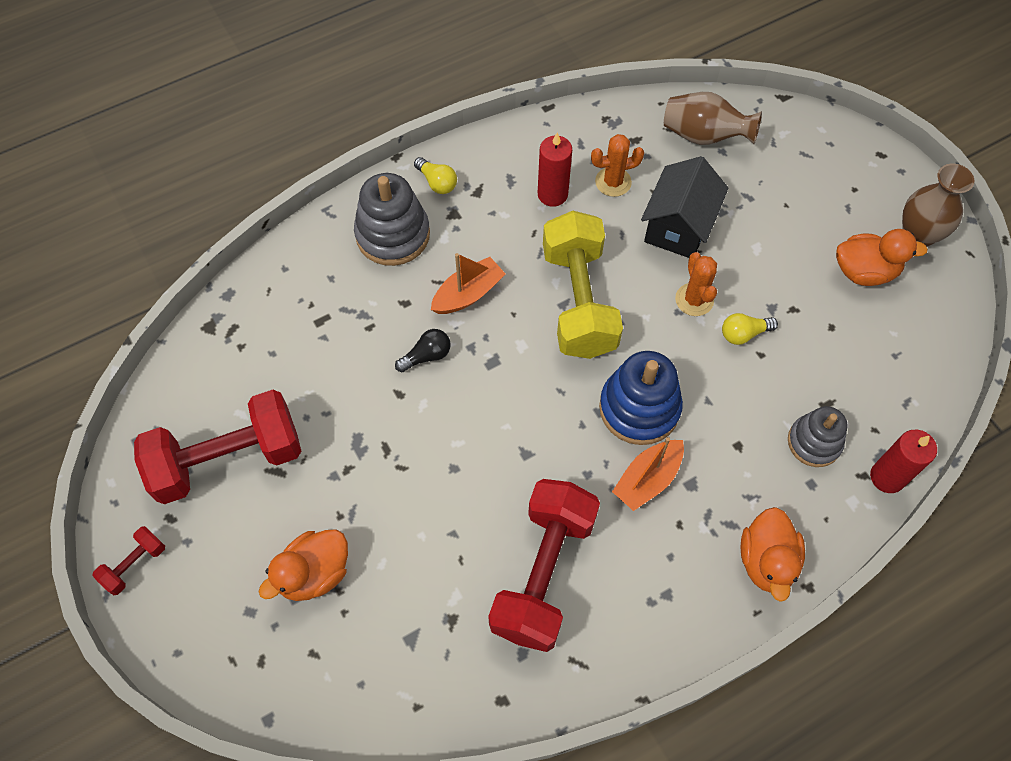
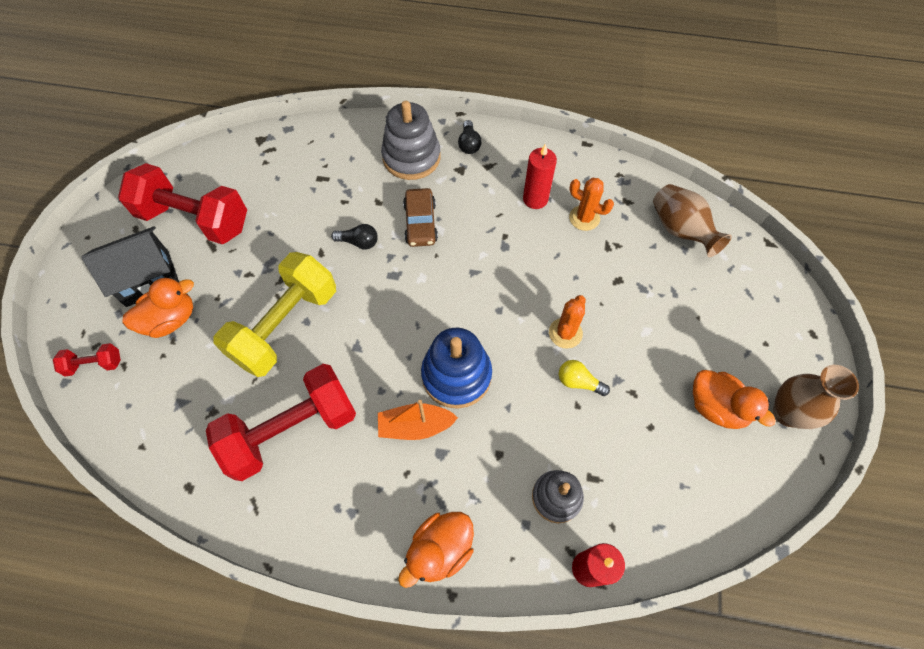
camera: 40 degrees right, 0 degrees up
(134, 564) = (94, 240): red dumbbell -> red dumbbell (94, 364)
(314, 573) = (171, 320): orange duck -> orange duck turned 150 degrees clockwise
(437, 182) = (469, 144): yellow light bulb -> black light bulb
(468, 294) = (420, 223): orange boat -> brown car
(579, 301) = (485, 277): yellow dumbbell -> yellow dumbbell (285, 326)
(678, 227) = (602, 277): black house -> black house (148, 278)

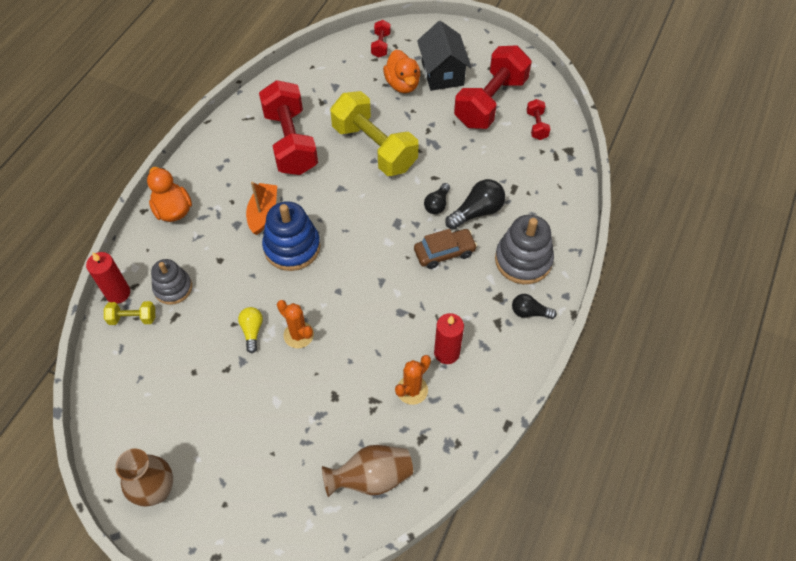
camera: 105 degrees right, 5 degrees down
(228, 171) = (536, 126): none -> red dumbbell
(360, 204) = (477, 212): none -> black light bulb
(420, 223) = (444, 252): brown car -> brown car turned 150 degrees clockwise
(578, 382) = (252, 331): yellow light bulb -> yellow light bulb turned 45 degrees counterclockwise
(614, 531) = (133, 318): none -> yellow dumbbell
(716, 407) = (187, 431): orange duck -> none

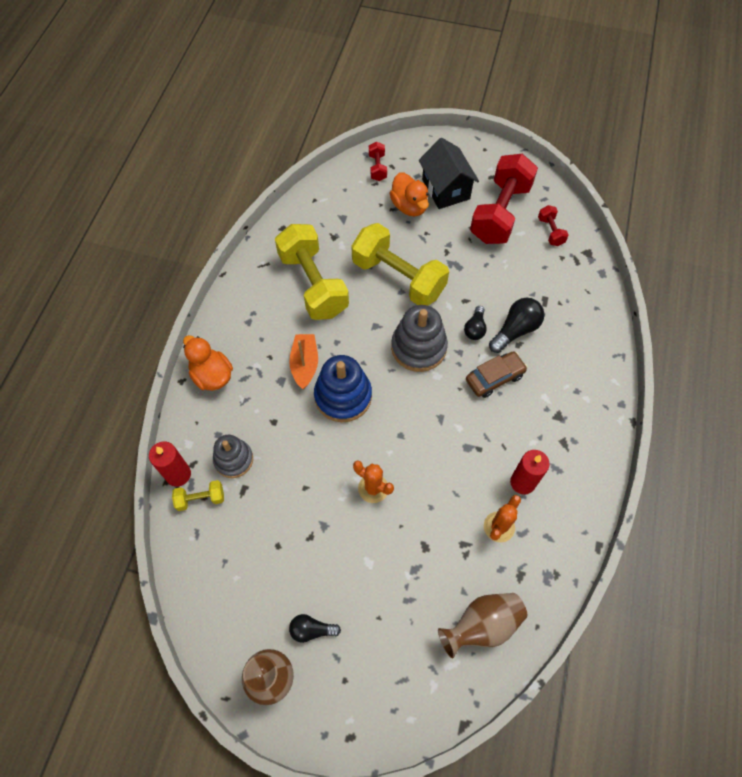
camera: 10 degrees left, 5 degrees up
(252, 331) = (325, 492): yellow light bulb -> none
(290, 142) = (313, 284): red dumbbell -> yellow dumbbell
(523, 260) = (572, 374): grey stacking toy -> grey stacking toy (418, 347)
(529, 312) = (591, 427): black light bulb -> black light bulb (312, 630)

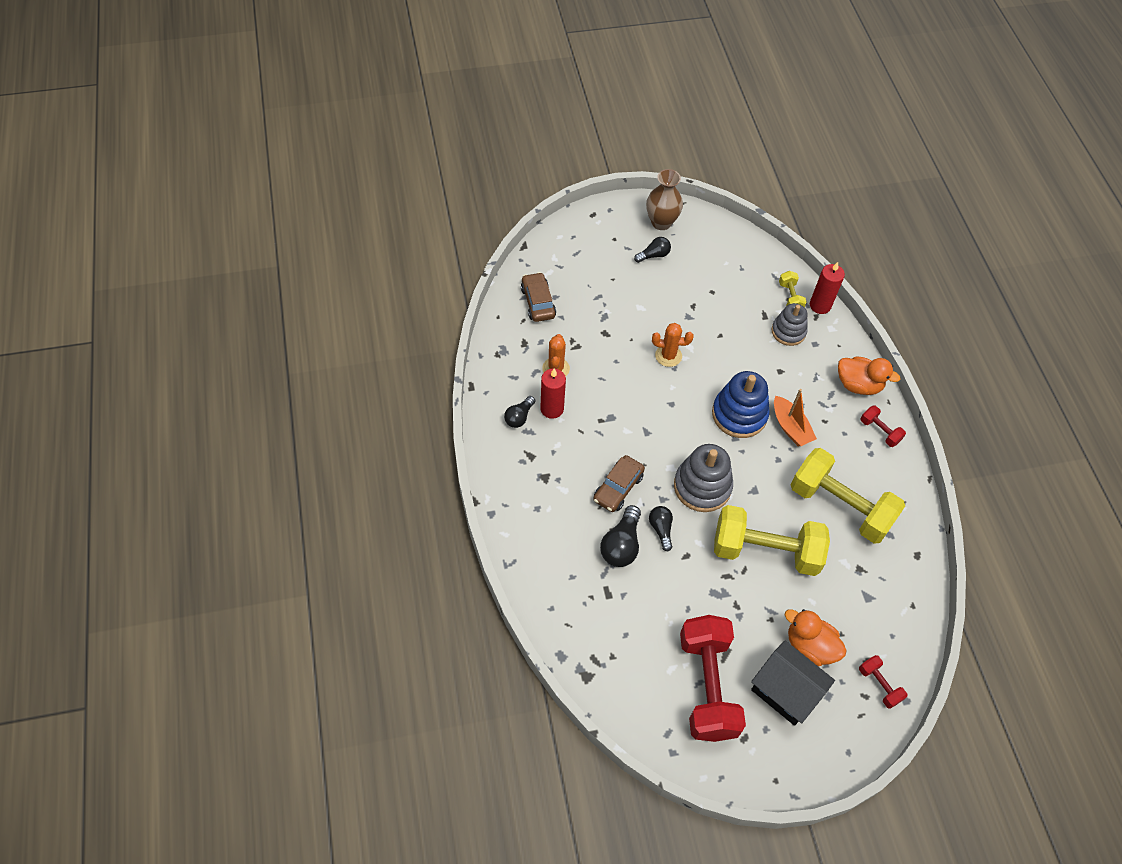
camera: 150 degrees right, 5 degrees down
(200, 499) = (790, 297): yellow dumbbell -> yellow dumbbell turned 60 degrees counterclockwise
(482, 625) = (538, 302): brown vase -> brown car
(550, 231) = (639, 687): red dumbbell -> red dumbbell (879, 431)
(559, 488) = (519, 417): none -> black light bulb

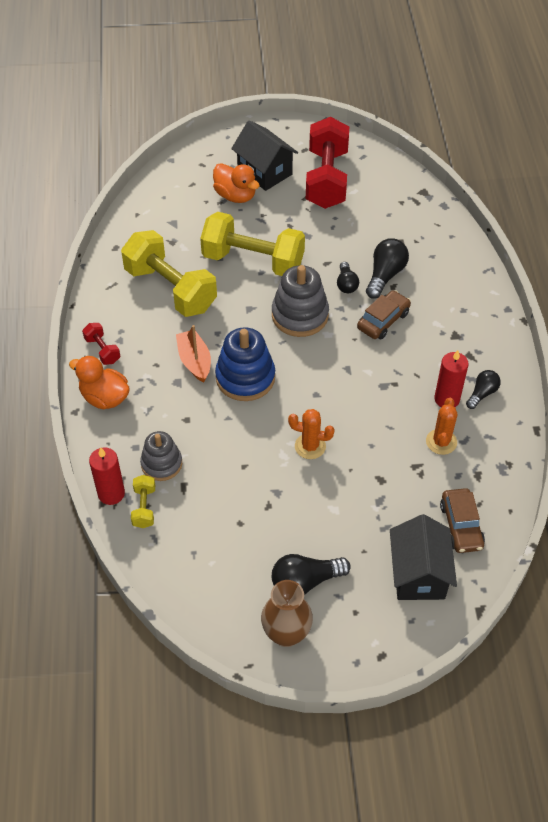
camera: 170 degrees left, 5 degrees down
(570, 266) = (418, 574): none -> black house
(653, 255) = (305, 581): black light bulb -> black light bulb, size x1.58
(879, 685) = (188, 169): red dumbbell -> none

